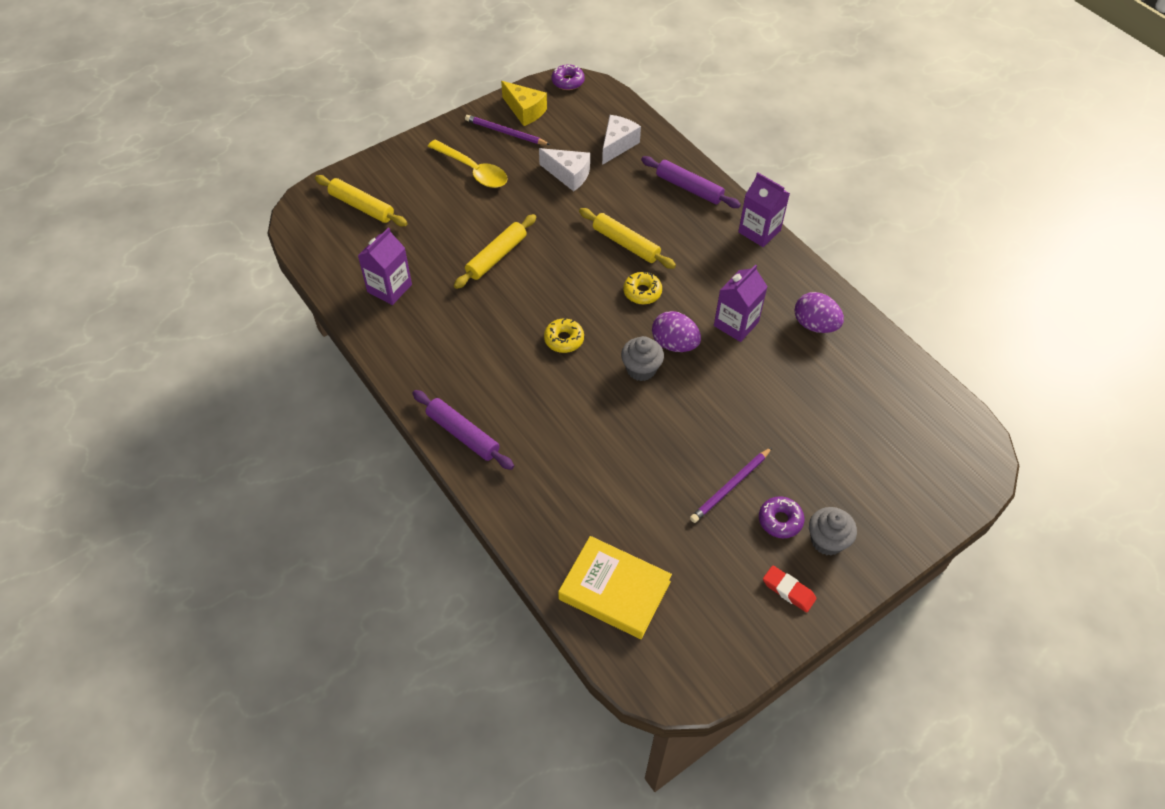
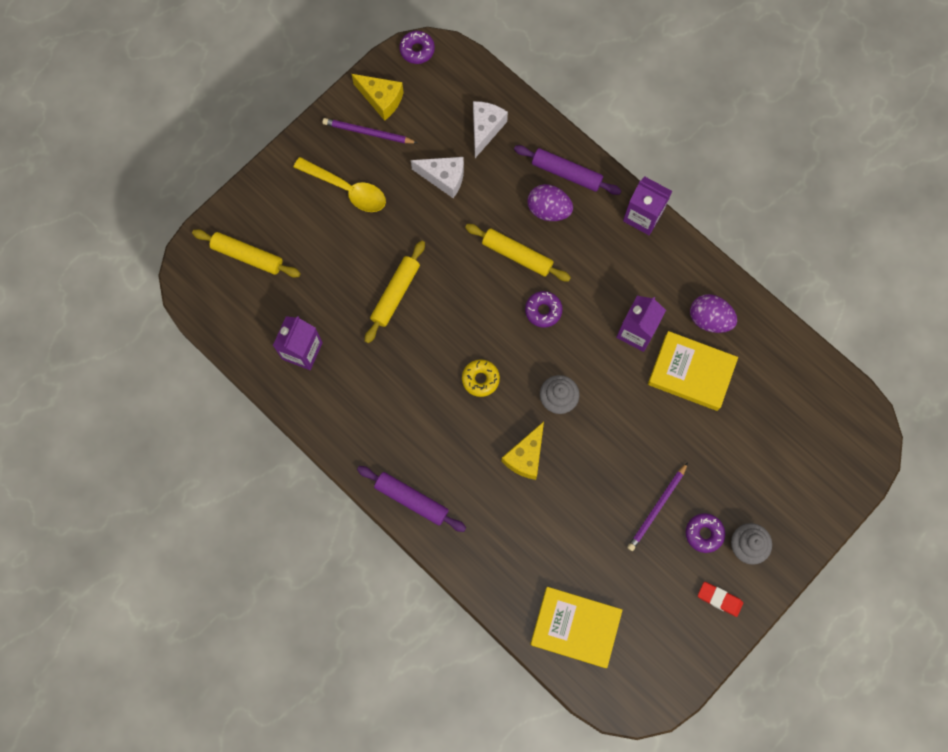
camera: 10 degrees left, 20 degrees up
(595, 415) = (525, 456): none -> yellow cheese
(642, 292) = (543, 311): yellow donut -> purple donut
(674, 344) = (583, 365): purple egg -> purple egg (548, 210)
(788, 368) = (691, 372): none -> yellow book

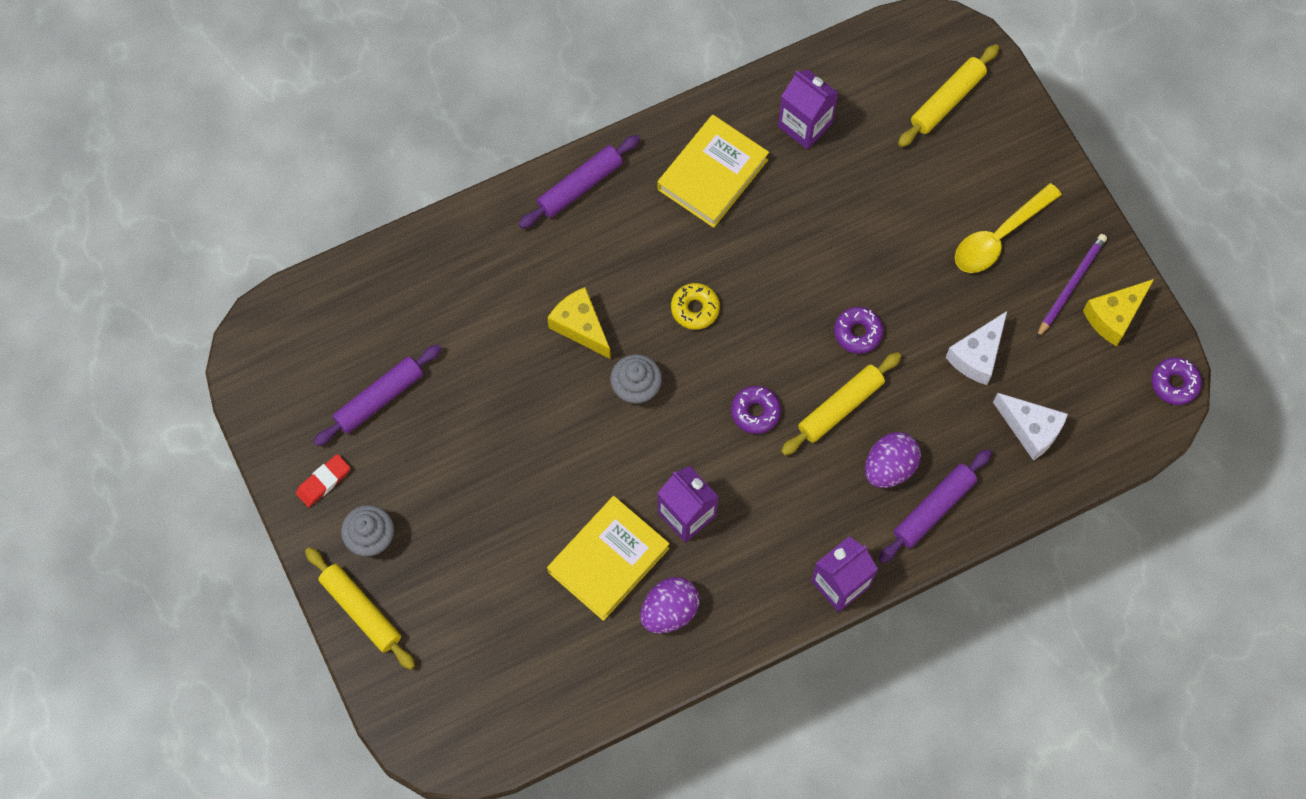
camera: 110 degrees right, 5 degrees down
(395, 294) = (839, 249): yellow rolling pin -> yellow rolling pin (361, 610)
(575, 627) = (362, 310): yellow book -> yellow book (712, 174)
(639, 584) = (379, 398): none -> purple rolling pin
(657, 508) = (458, 453): purple pencil -> none
(704, 533) = (406, 495): purple donut -> purple donut (858, 333)

